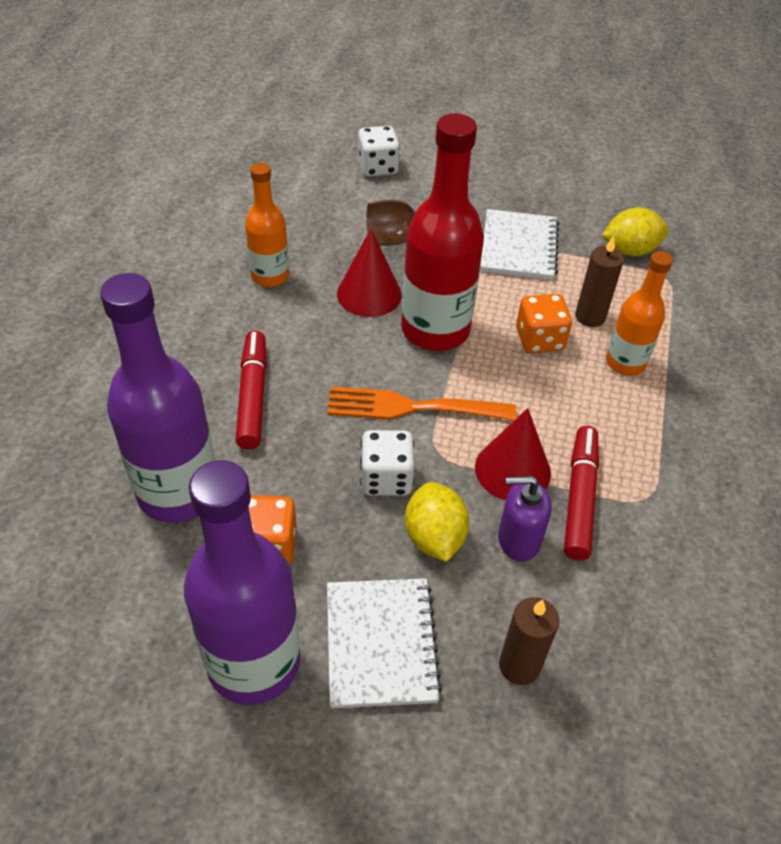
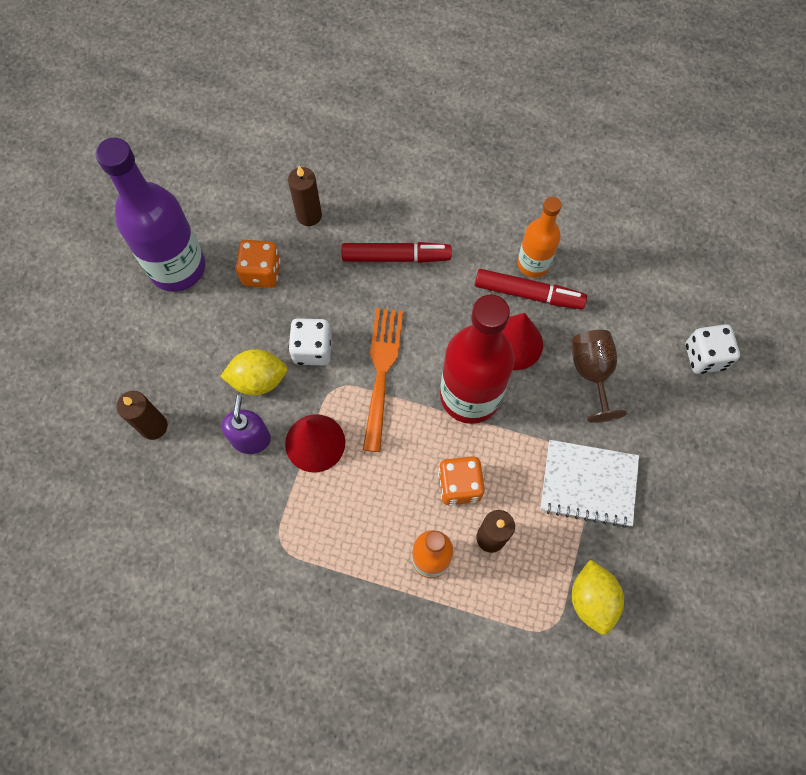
camera: 95 degrees right, 20 degrees up
(178, 492) = (309, 215): purple bottle -> brown candle
(381, 643) = (180, 341): white notebook -> none
(579, 498) = (285, 491): red marker -> red marker (528, 294)

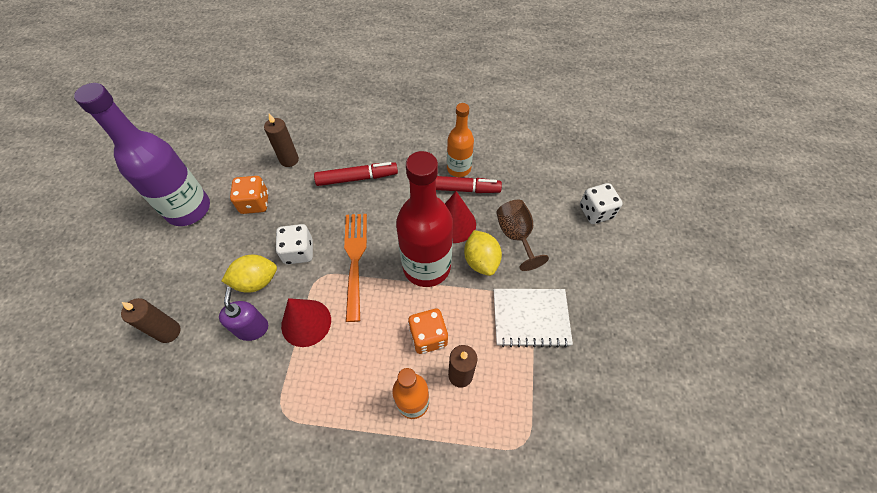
camera: 10 degrees left, 10 degrees down
(592, 599) = (553, 412): yellow lemon -> yellow lemon (481, 261)

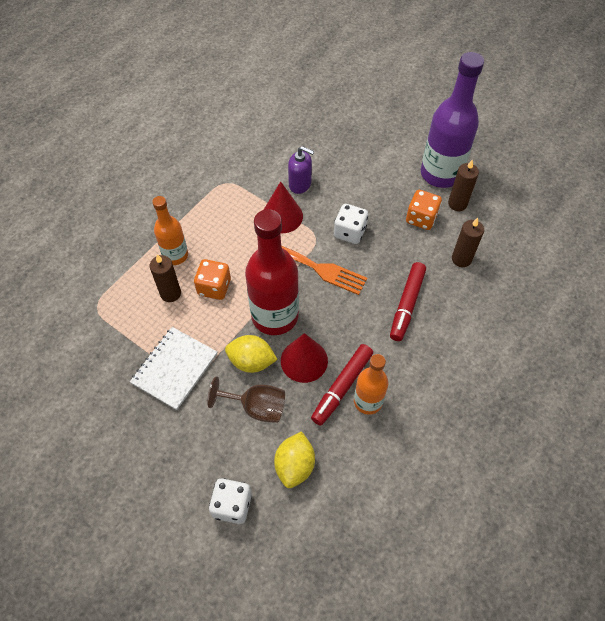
camera: 120 degrees right, 0 degrees up
(169, 332) = (329, 140): brown candle -> brown candle (457, 204)
(256, 281) = (339, 197): yellow lemon -> yellow lemon (295, 465)

